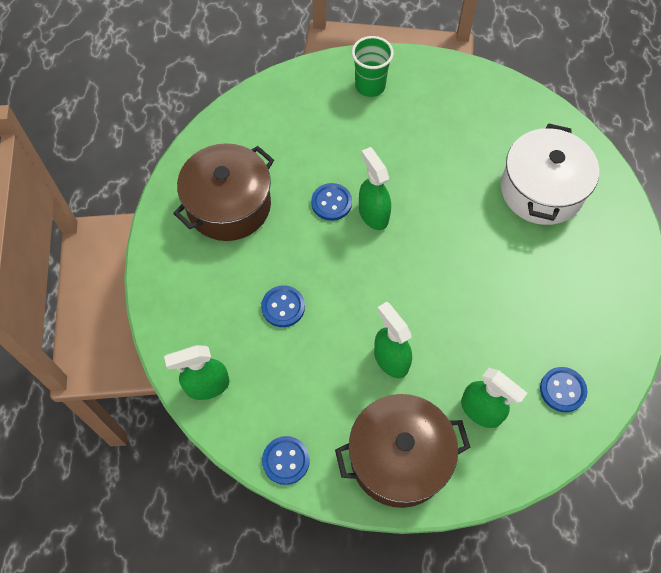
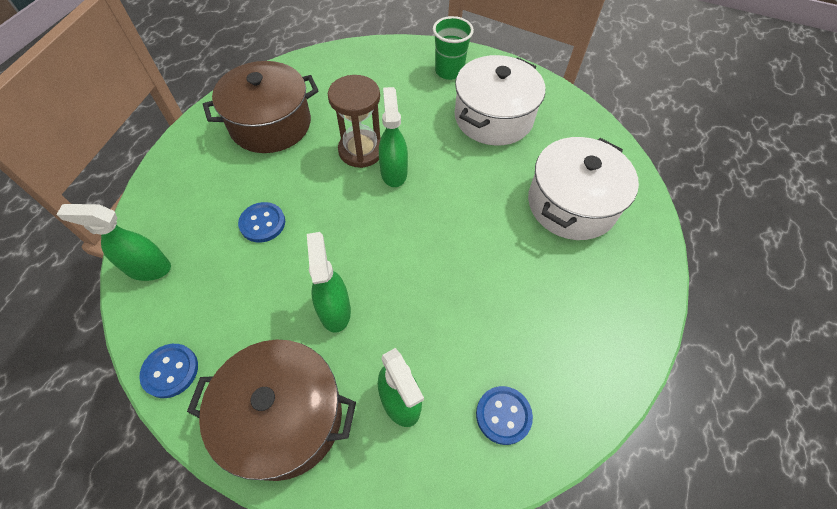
camera: 20 degrees right, 5 degrees down
(331, 203) = (361, 150): blue button -> brown hourglass
(436, 124) = (493, 117): none -> white pot

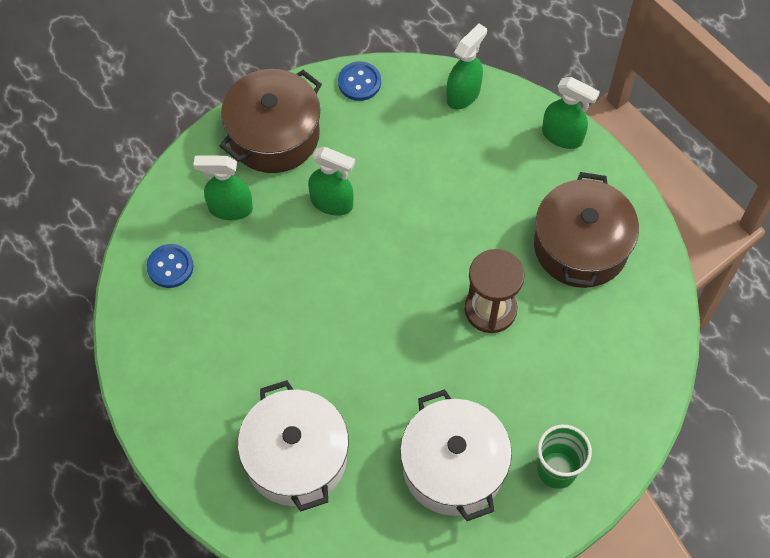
camera: 125 degrees right, 5 degrees up
(262, 223) = (455, 189): blue button -> none
(393, 172) = (443, 323): green spray bottle -> green spray bottle (562, 136)

